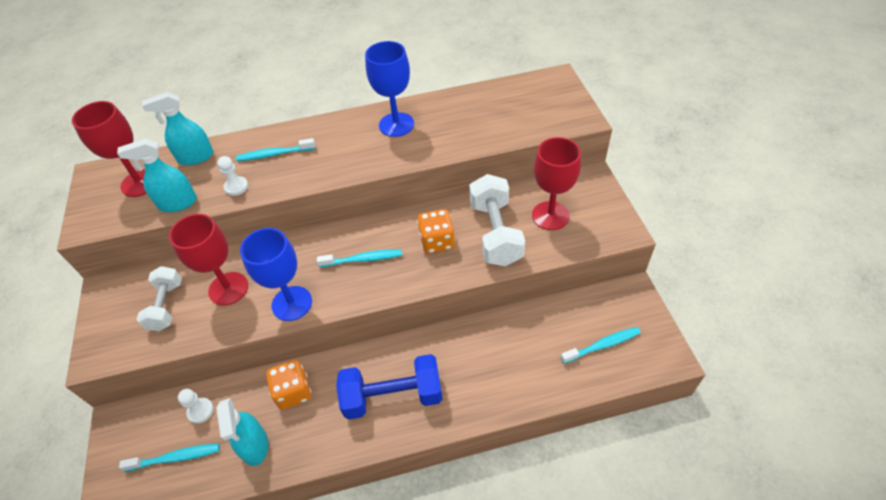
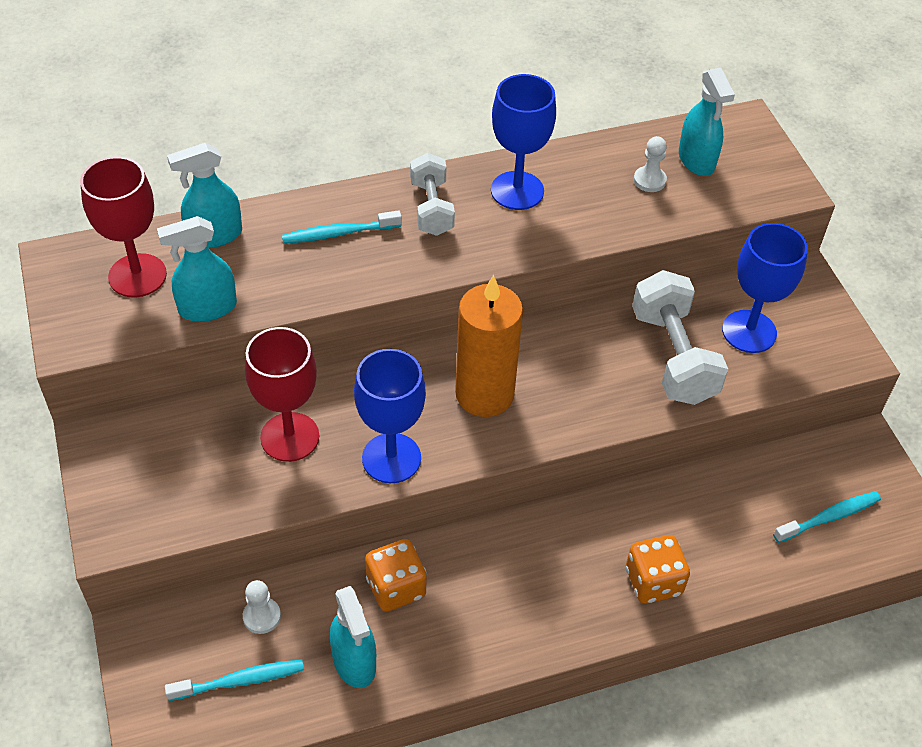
camera: 10 degrees left, 0 degrees up
(166, 306) = (200, 463): white dumbbell -> white dumbbell (431, 208)
(236, 187) = (292, 284): white pawn -> white pawn (649, 180)
(363, 259) = (484, 394): turquoise toothbrush -> orange candle
(393, 396) = (543, 591): blue dumbbell -> none
(437, 242) = (590, 369): orange dice -> orange dice (653, 582)
(519, 102) = (696, 160): none -> turquoise spray bottle
(550, 216) = (749, 331): red goblet -> blue goblet

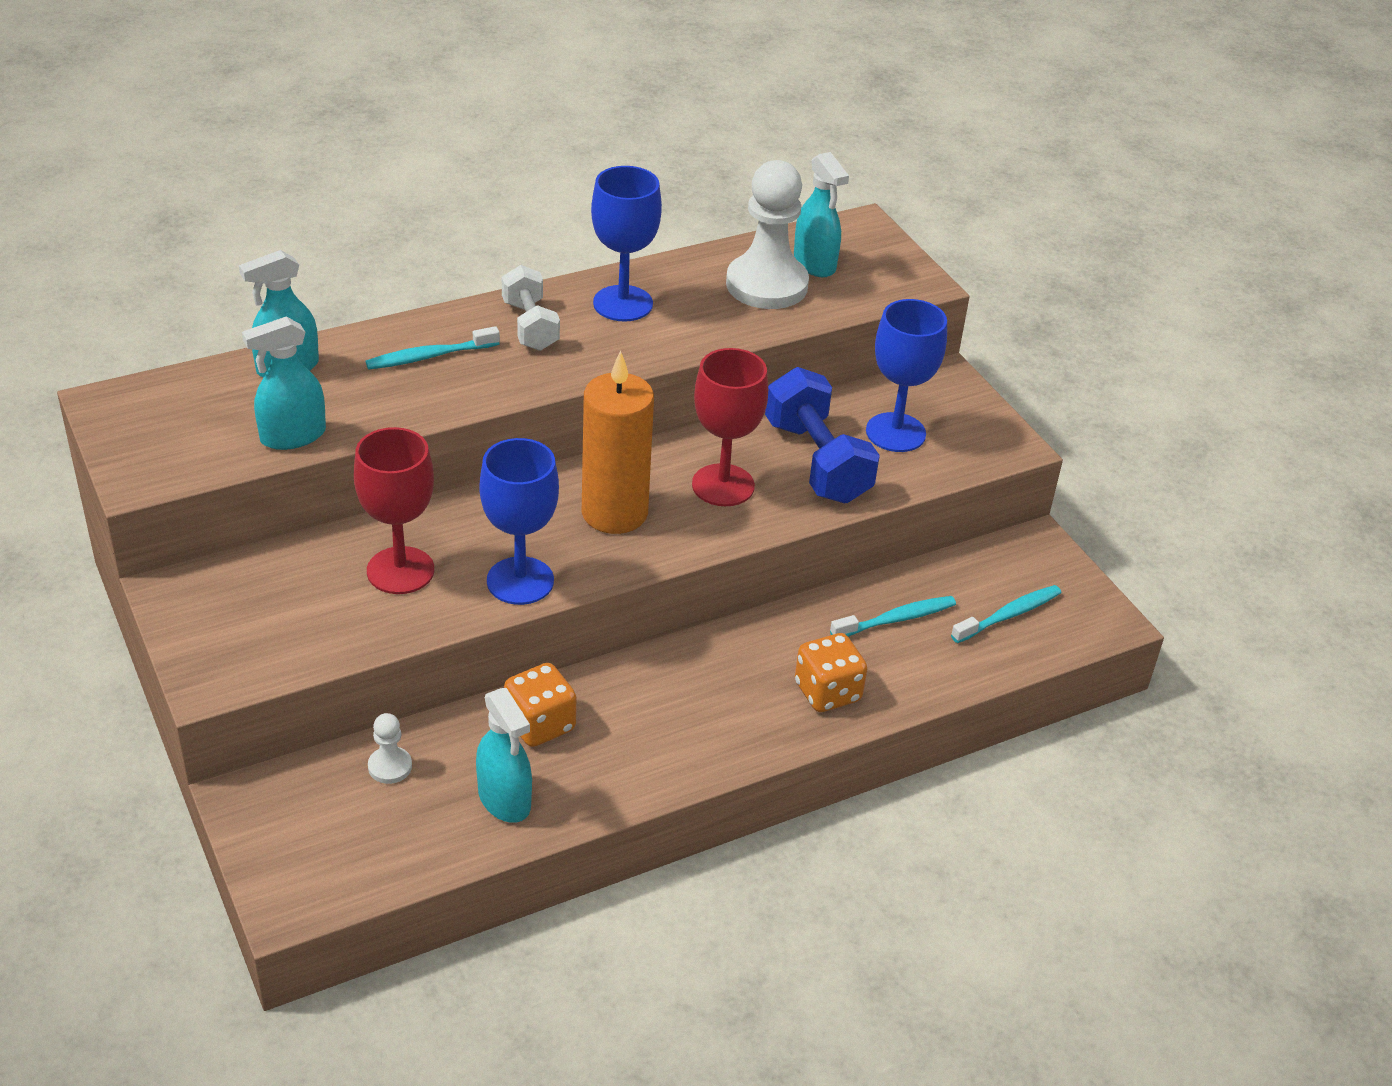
camera: 10 degrees left, 10 degrees down
(137, 275) = (205, 411): red goblet -> red goblet (723, 485)
(240, 681) = (376, 830): turquoise toothbrush -> turquoise toothbrush (896, 619)
(649, 180) = (766, 285): white pawn -> white pawn, size x2.27
(673, 356) = (817, 462): white dumbbell -> blue dumbbell

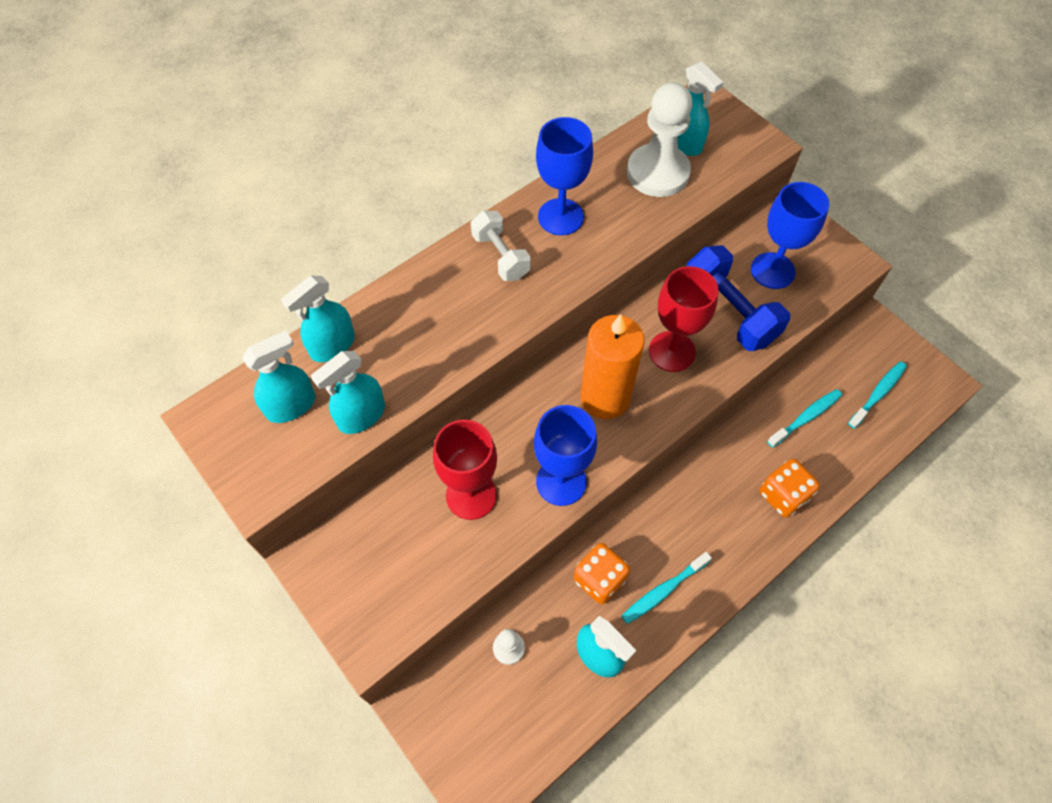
camera: 10 degrees left, 20 degrees up
(214, 411) = (291, 405): none -> turquoise spray bottle
(429, 356) = (436, 306): turquoise toothbrush -> turquoise toothbrush (663, 591)

